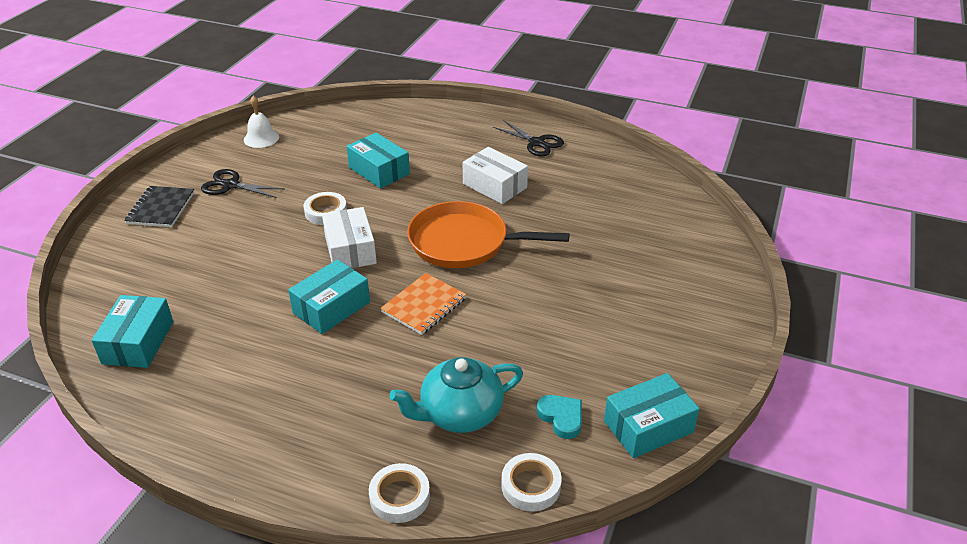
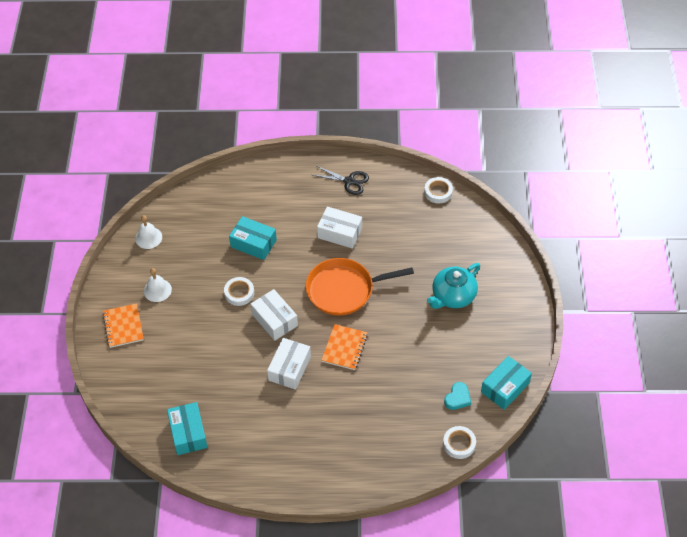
camera: 20 degrees left, 15 degrees up
(161, 208) = (123, 326): black notebook -> orange notebook
(230, 185) = (157, 290): black scissors -> white bell
(331, 307) = (289, 368): turquoise box -> white box
(399, 496) = (396, 474): white tape -> white tape (438, 192)
(459, 413) = (402, 414): turquoise teapot -> turquoise teapot (453, 296)
(561, 417) = (457, 398): turquoise heart -> turquoise heart turned 90 degrees clockwise

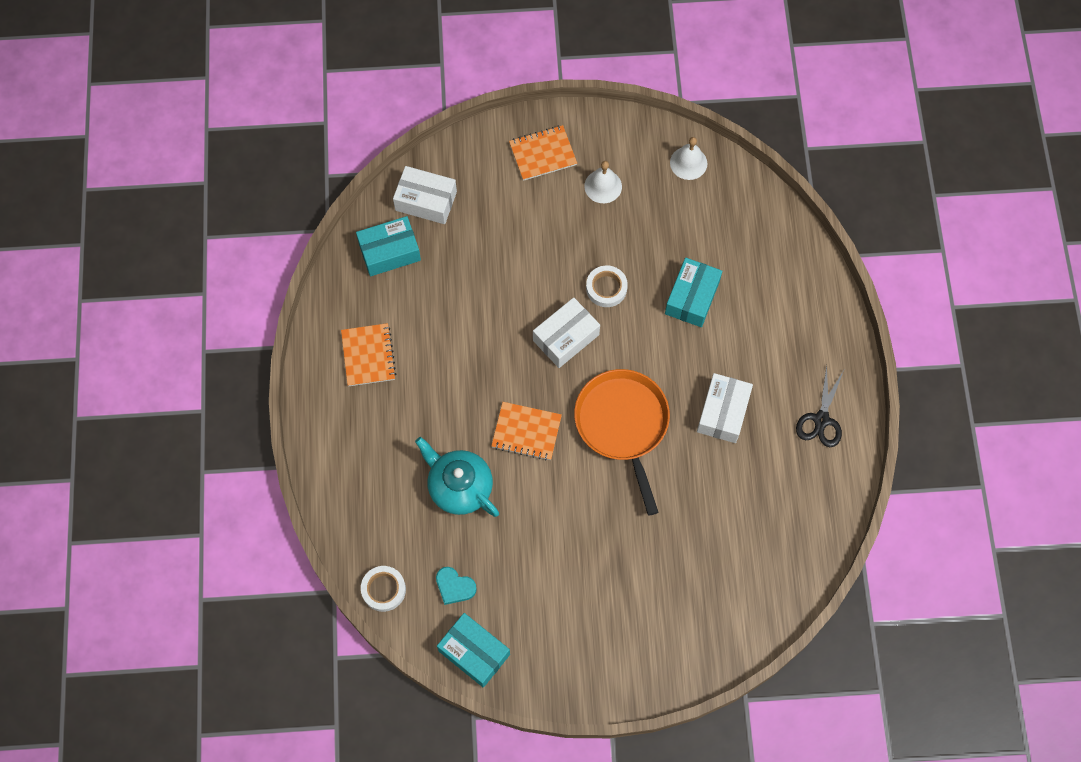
camera: 85 degrees right, 15 degrees up
(274, 450) = (368, 355): none -> orange notebook
(289, 368) = (490, 364): white box -> white box (426, 201)
(438, 192) = (816, 552): white tape -> none
(453, 296) = (624, 577): turquoise teapot -> turquoise teapot (459, 486)

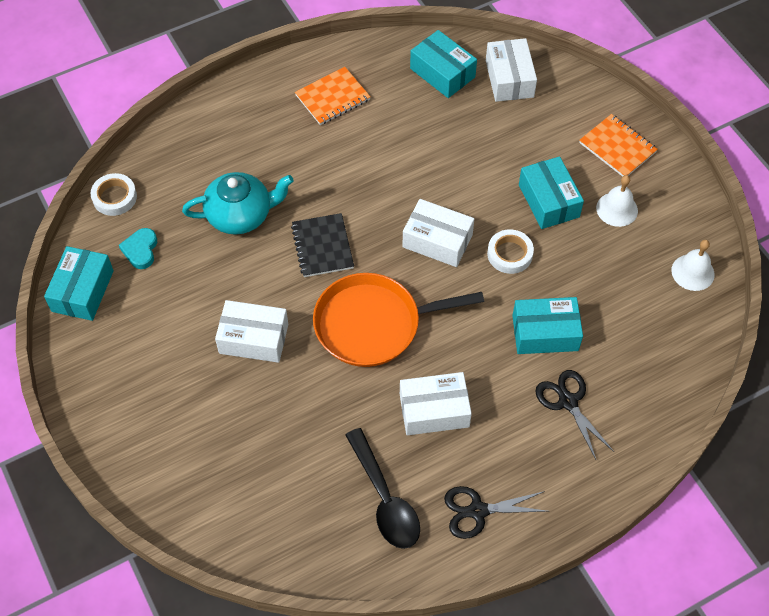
camera: 65 degrees right, 10 degrees down
(459, 486) = (241, 215): turquoise teapot -> turquoise teapot turned 60 degrees clockwise
(526, 432) = (322, 246): orange notebook -> black notebook
(569, 233) = (549, 201): none -> turquoise box
(592, 525) = (253, 339): none -> white box
(622, 424) = (373, 324): orange pan -> orange pan turned 150 degrees counterclockwise
(759, 311) = (568, 401): none -> black scissors
(782, 483) = (385, 499): none -> black spoon

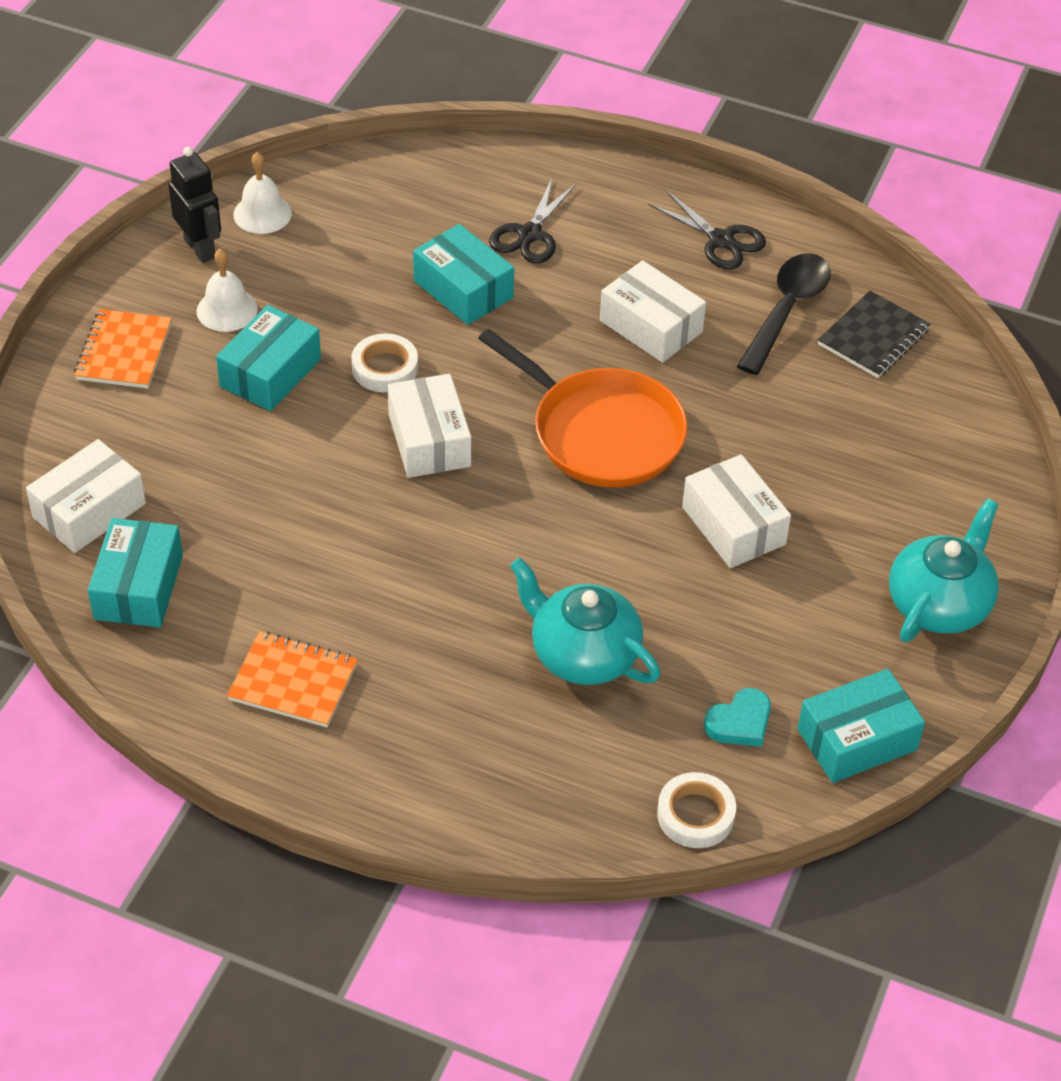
camera: 130 degrees left, 10 degrees down
(114, 396) = (939, 603): none -> turquoise teapot
(322, 246) = (546, 541): black notebook -> black notebook (873, 337)
(681, 225) = (200, 248): none -> black robot

